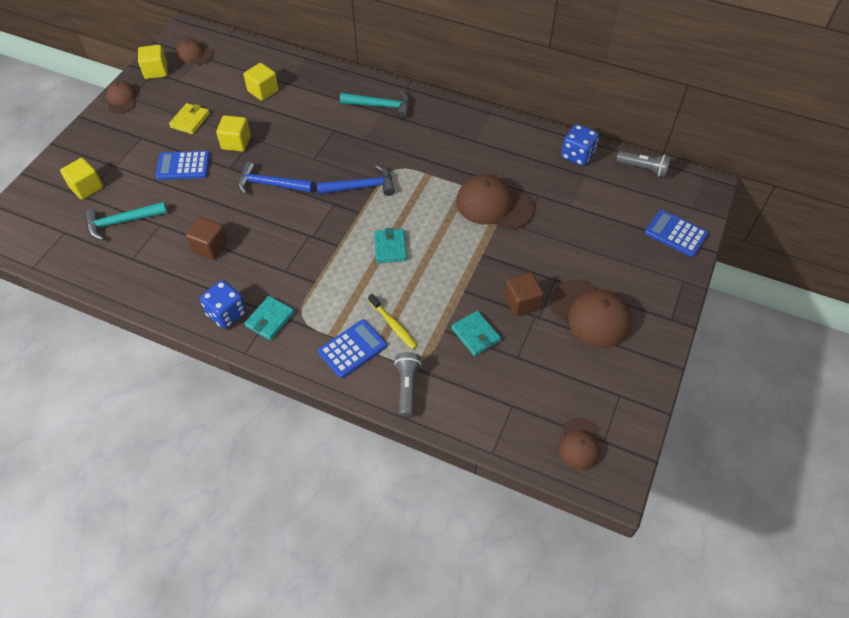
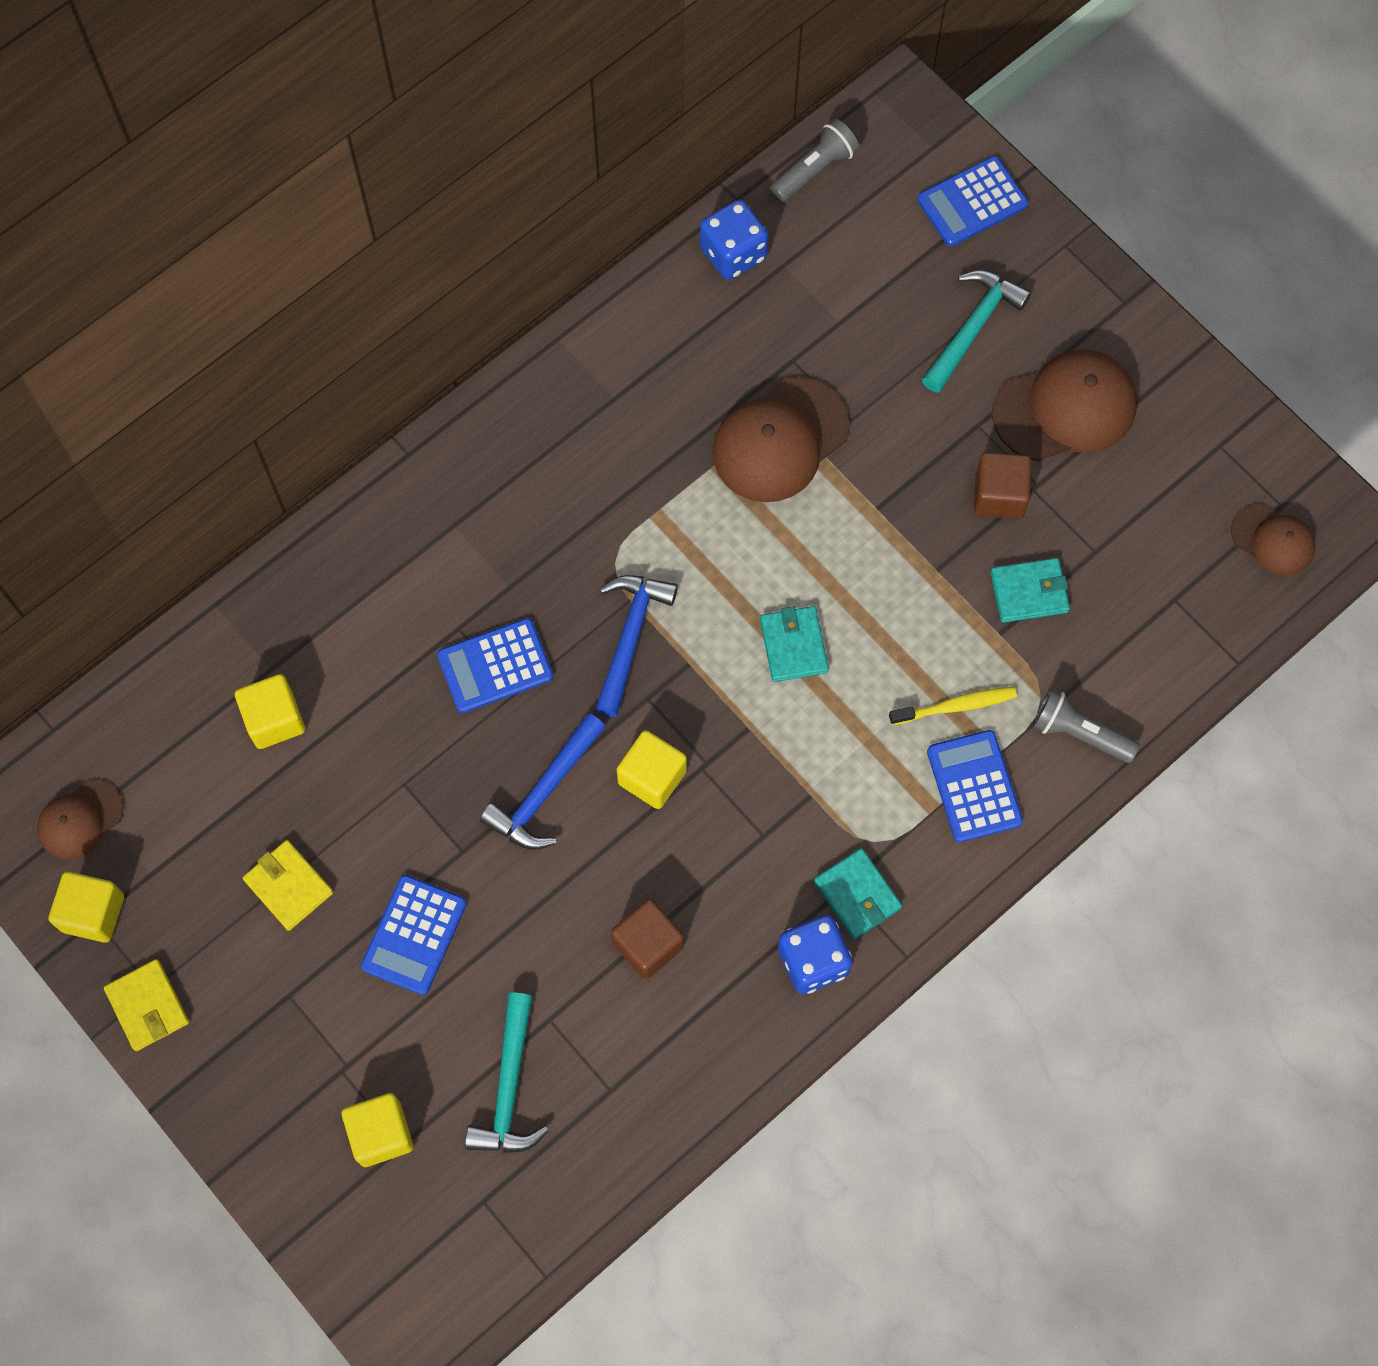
camera: 65 degrees left, 15 degrees up
(121, 99) = (148, 1006): brown cap -> yellow wallet
(236, 142) = (399, 818): yellow cube -> yellow cube (652, 777)
(322, 148) = (495, 666): none -> blue calculator
(381, 106) = (436, 520): turquoise hammer -> turquoise hammer (973, 327)
(390, 247) = (793, 645): turquoise wallet -> turquoise wallet turned 60 degrees clockwise

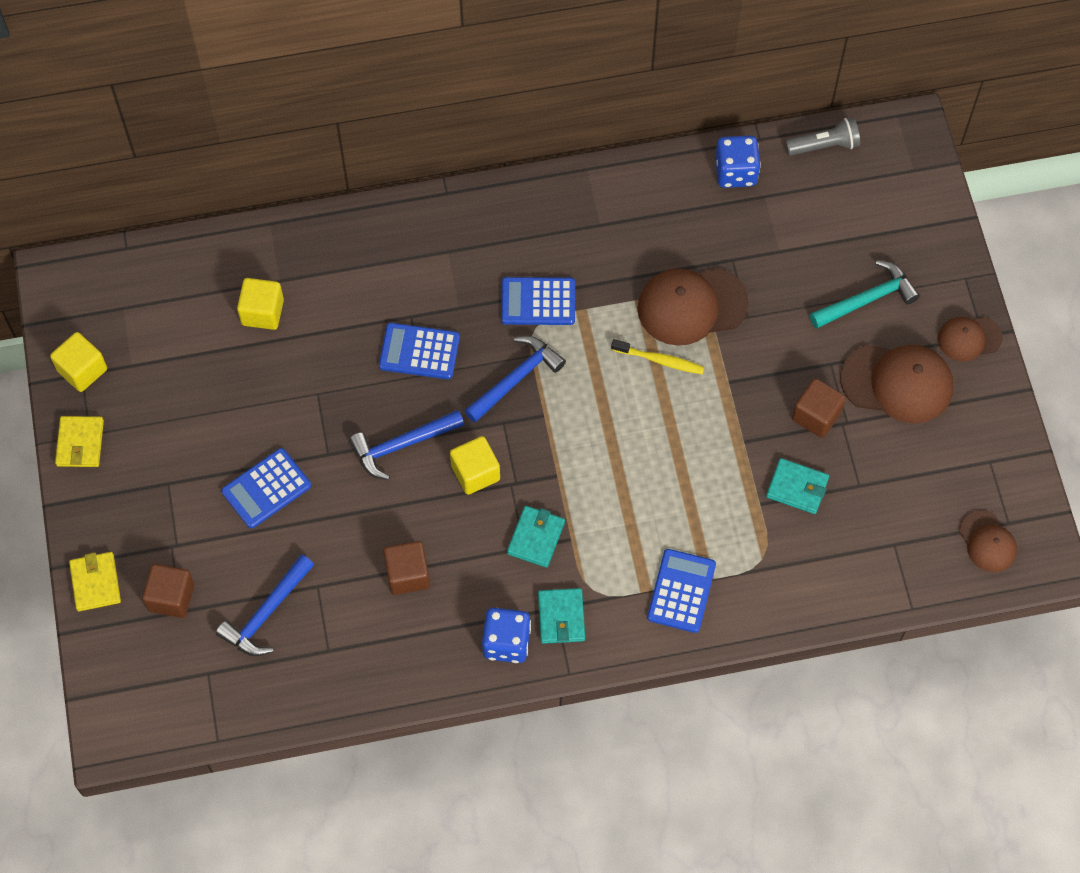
camera: 30 degrees right, 5 degrees down
(80, 820) = (109, 310): brown cap -> brown cap (969, 338)
(288, 886) = (208, 417): yellow wallet -> yellow wallet (95, 583)
(381, 1134) = (171, 597): yellow cube -> brown cube
(509, 1088) = (266, 614): turquoise hammer -> blue hammer
(793, 645) = (618, 439): turquoise wallet -> turquoise wallet (536, 538)
(955, 706) = (701, 534): yellow toothbrush -> yellow toothbrush (659, 360)
(972, 202) = (918, 218): blue calculator -> blue calculator (538, 302)
(1079, 733) = (773, 595): grey flashlight -> none

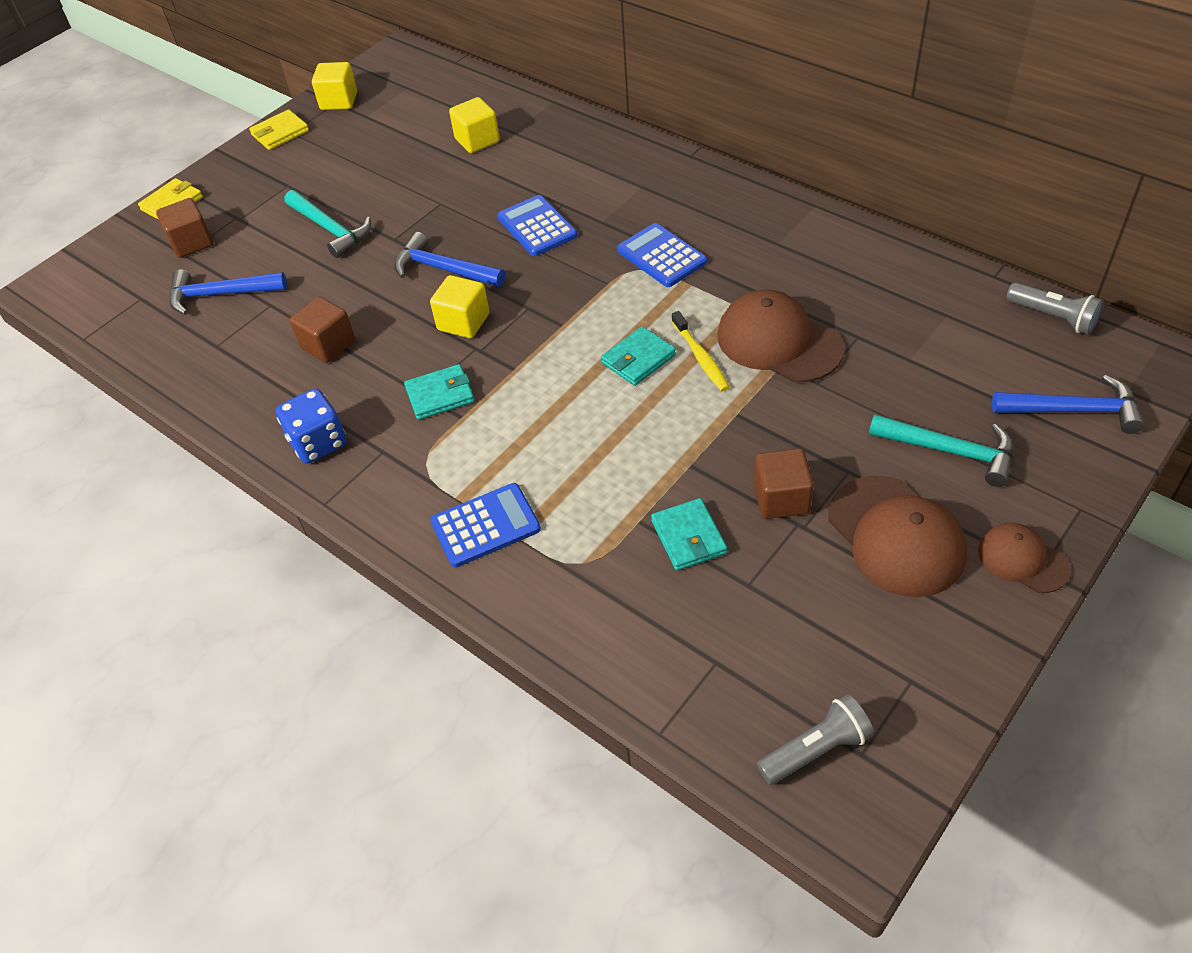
camera: 55 degrees right, 15 degrees down
(266, 489) = (331, 229): blue calculator -> turquoise hammer
(516, 378) = (577, 289): blue hammer -> blue hammer (1074, 410)
(561, 617) = (377, 461): turquoise wallet -> turquoise wallet (638, 359)
(735, 172) = (941, 283): blue dice -> none
(987, 541) = (816, 749): brown cap -> grey flashlight

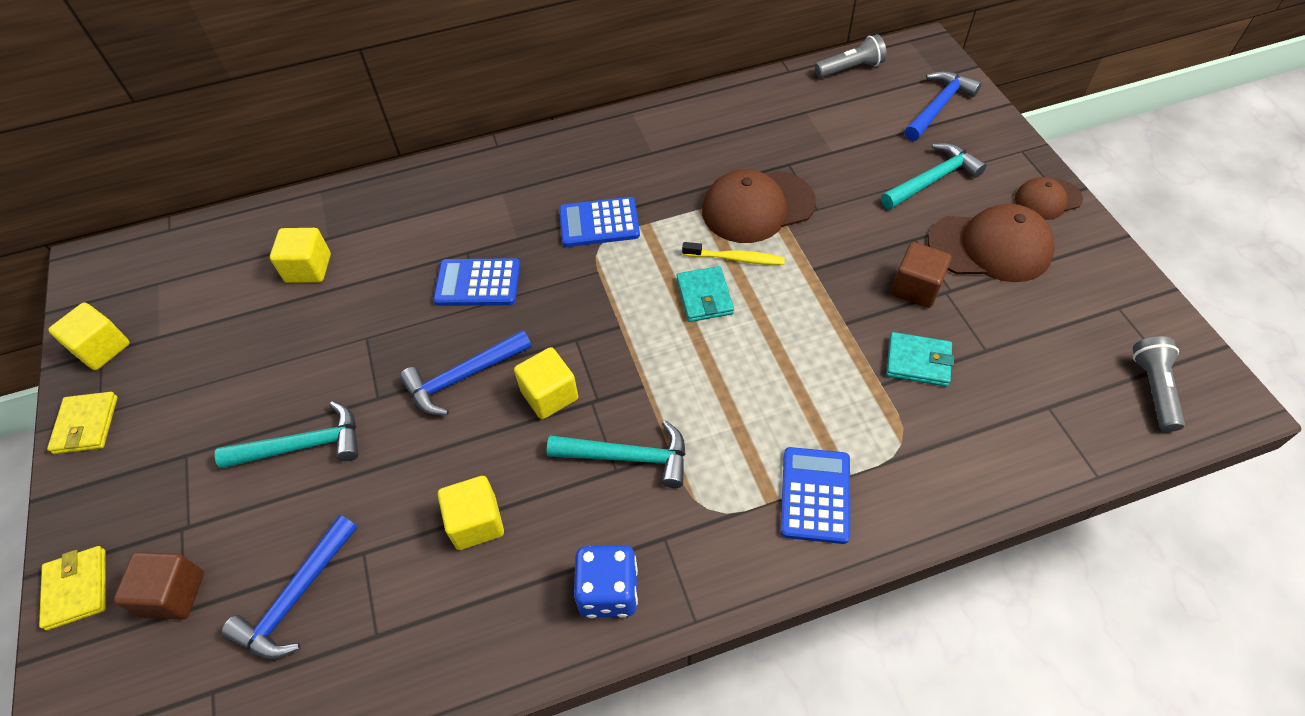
camera: 60 degrees left, 5 degrees up
(328, 345) = (476, 522): brown cube -> yellow cube
(440, 395) = (628, 457): turquoise wallet -> turquoise hammer

